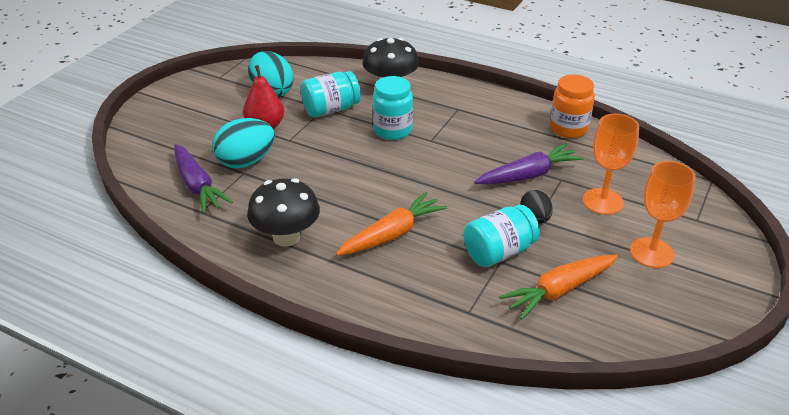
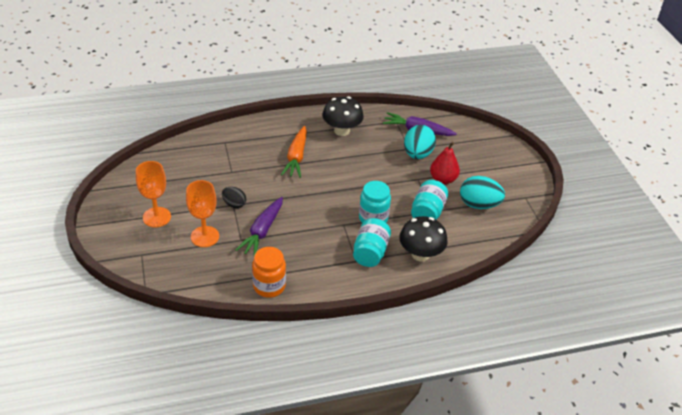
camera: 135 degrees right, 5 degrees up
(499, 252) = (236, 175): turquoise jar -> turquoise jar (370, 252)
(559, 291) = (191, 171): orange carrot -> none

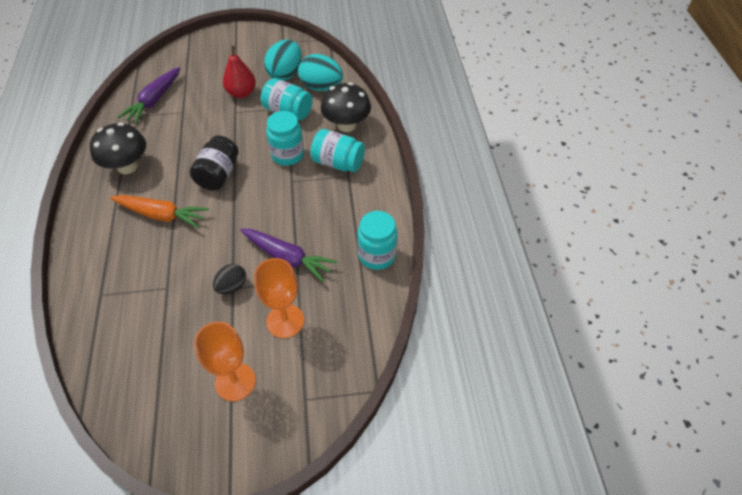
camera: 80 degrees left, 10 degrees up
(269, 286) = (377, 255): orange jar -> turquoise jar
(342, 180) = (218, 175): none -> black jar
(417, 154) = (195, 106): turquoise egg -> turquoise egg (321, 87)

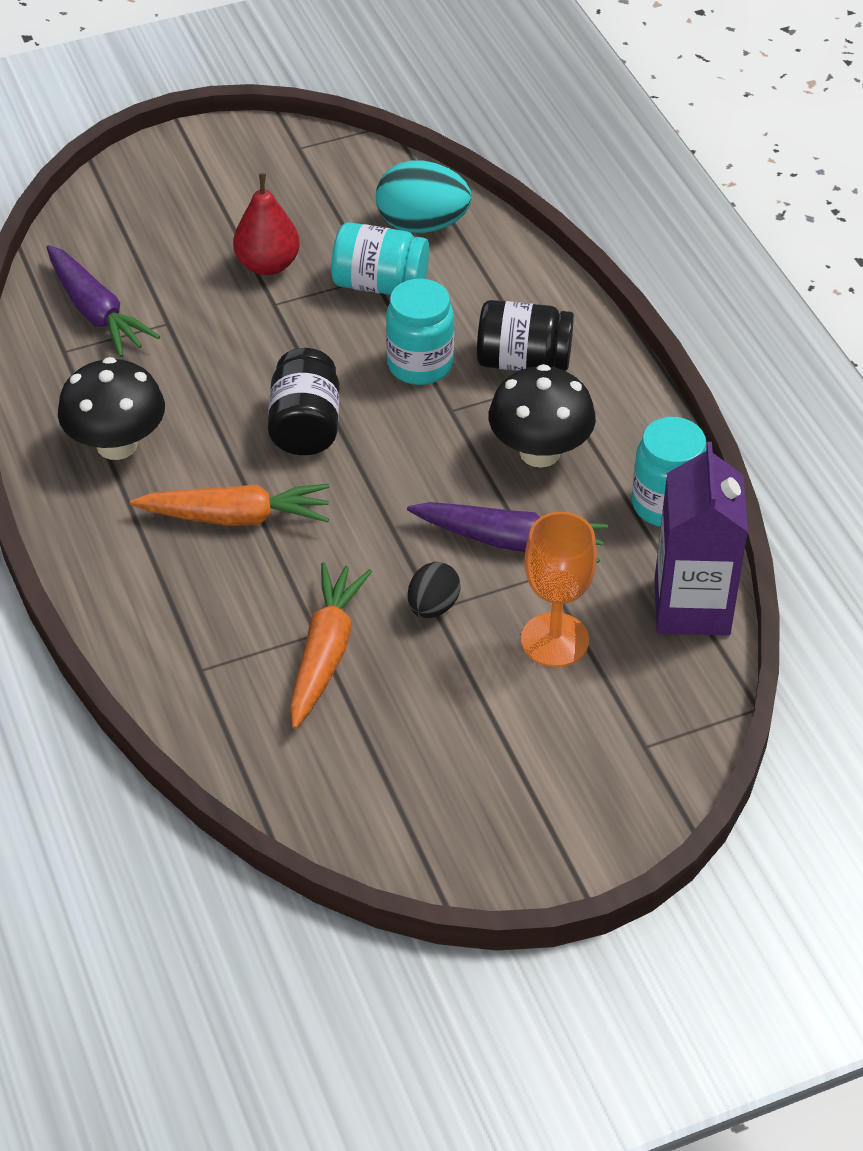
camera: 15 degrees left, 5 degrees down
(154, 101) = (96, 312): purple carrot -> purple carrot turned 45 degrees counterclockwise
(166, 300) = (325, 652): none -> orange carrot
(235, 382) = (515, 747): orange goblet -> none
(285, 74) = (337, 211): turquoise egg -> none
(338, 163) = (523, 361): turquoise jar -> black jar
(346, 125) = (506, 289): black mushroom -> black mushroom (540, 452)
(366, 318) = (692, 607): none -> purple carton

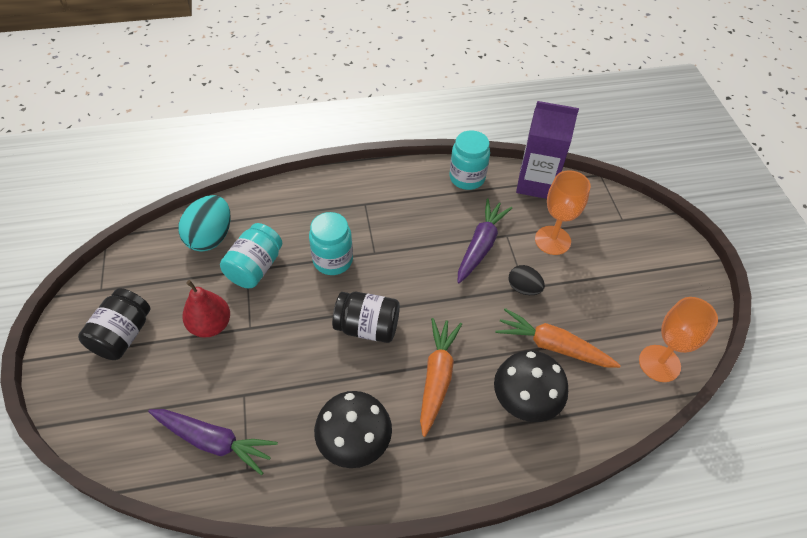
camera: 80 degrees left, 5 degrees up
(96, 312) = (214, 441): purple carrot -> purple carrot turned 45 degrees clockwise
(325, 800) = (659, 363): none -> orange goblet
(523, 361) = (346, 213): black jar -> black jar (123, 335)
(540, 452) = (418, 220): black mushroom -> black mushroom (524, 401)

